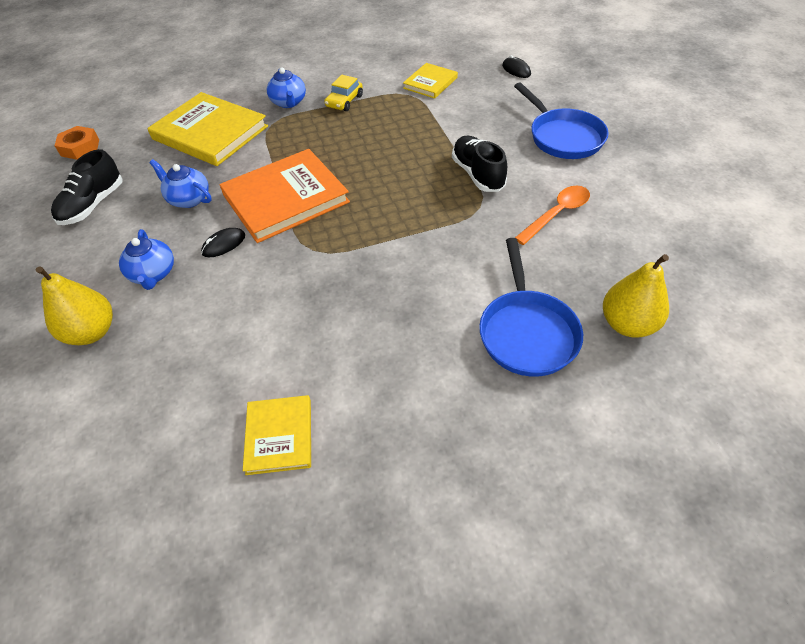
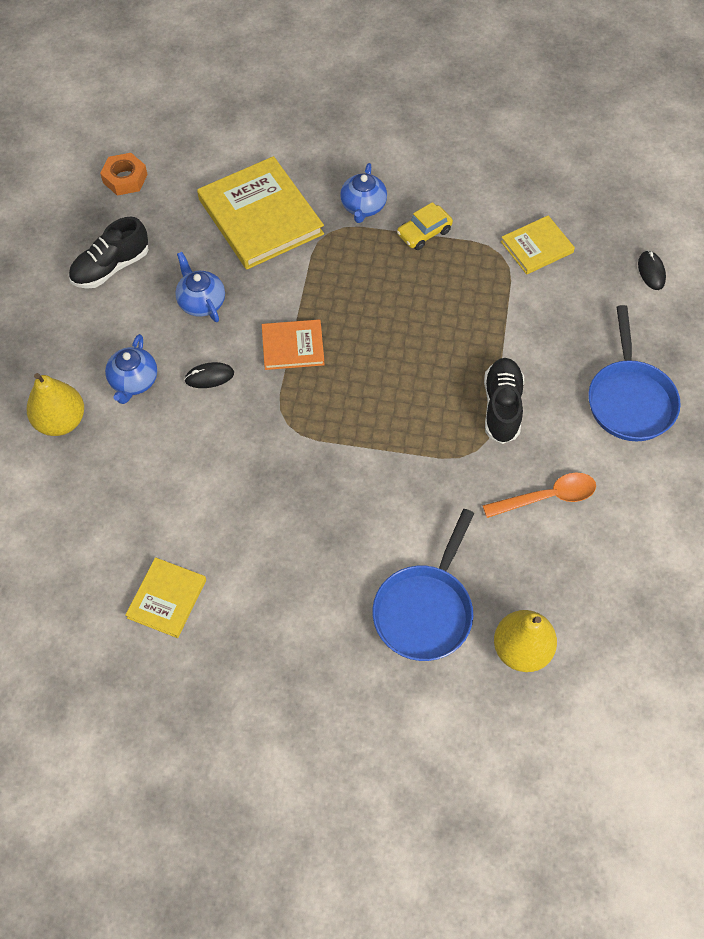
camera: 25 degrees right, 10 degrees up
(286, 199) = (293, 346): orange book -> orange book, size x0.53

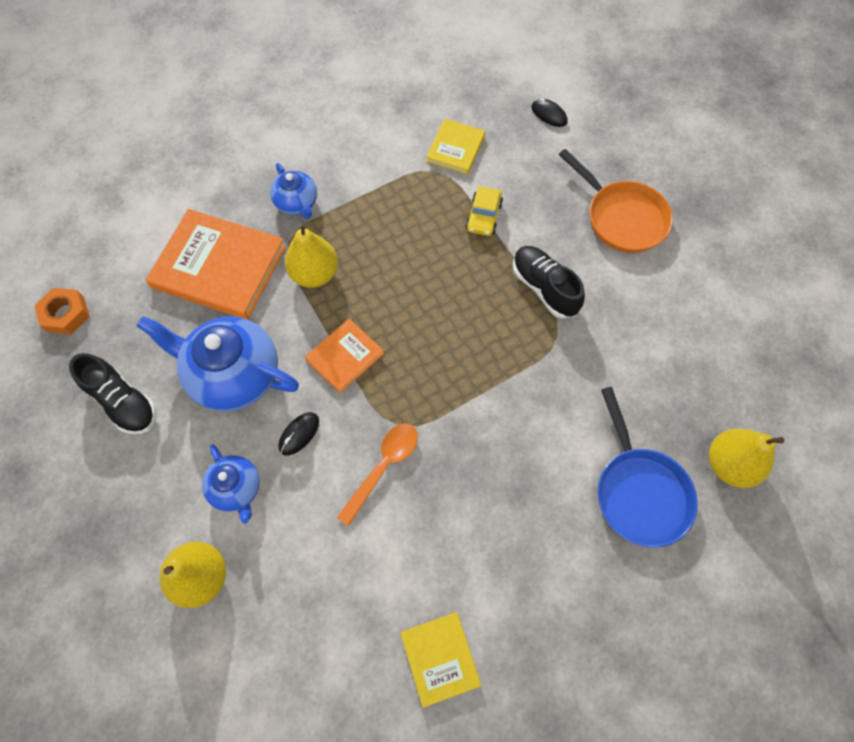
camera: 40 degrees left, 5 degrees up
(111, 267) = (123, 402): black shoe -> black shoe turned 60 degrees counterclockwise
(201, 302) = (234, 375): blue teapot -> blue teapot, size x1.84
(260, 216) = (219, 267): yellow book -> orange book
(327, 270) = (315, 274): none -> yellow pear
(424, 233) = (363, 193): yellow car -> yellow car (483, 216)
(547, 497) = (637, 332): orange spoon -> orange spoon (383, 466)
(629, 400) = (622, 218): blue pan -> orange pan

